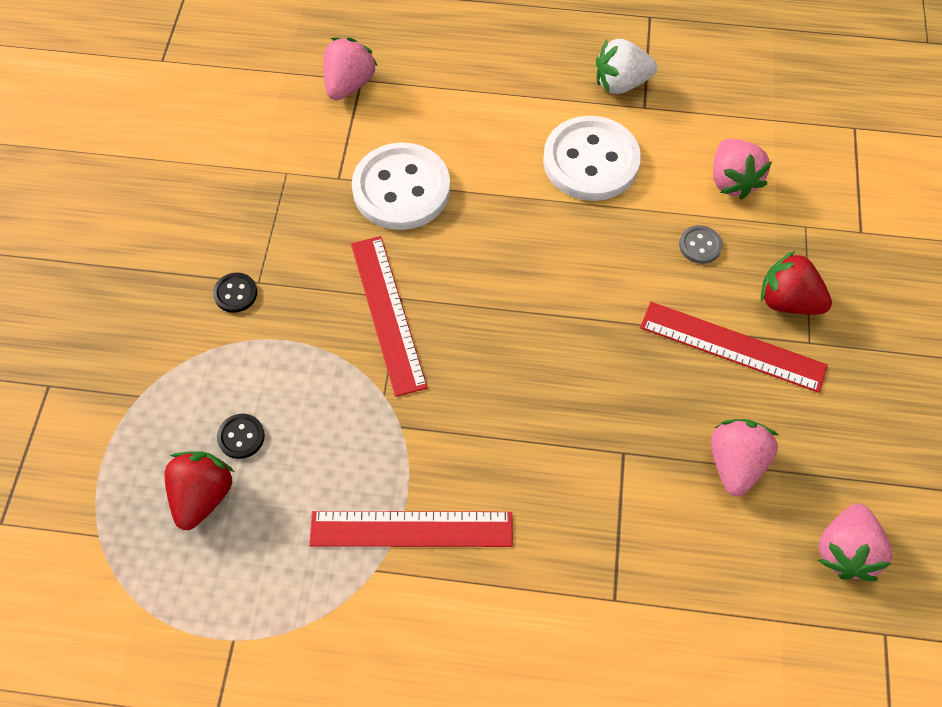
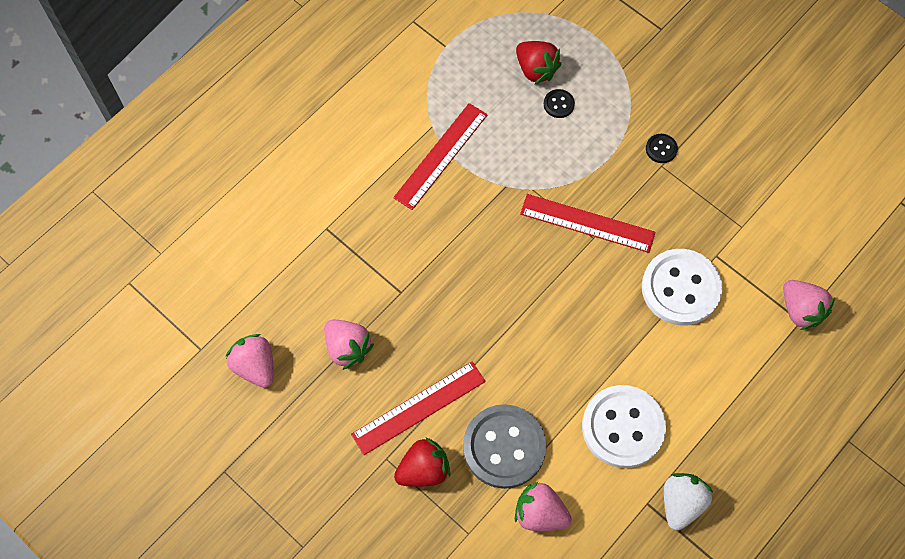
camera: 125 degrees right, 5 degrees up
(700, 245) = (504, 447): grey button -> grey button, size x2.39

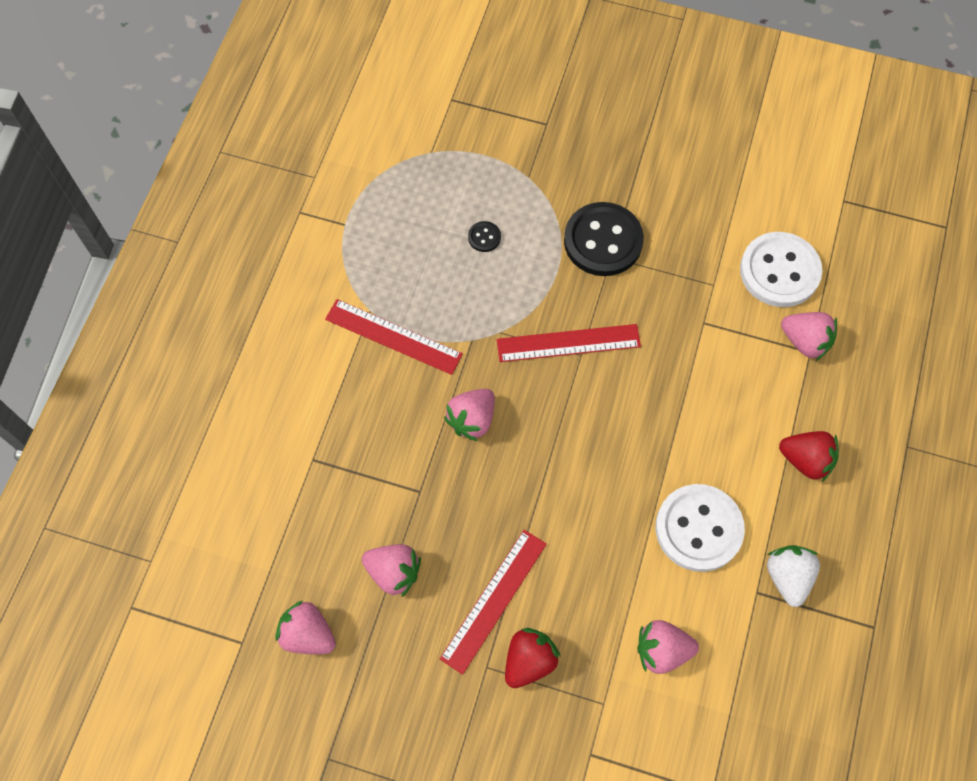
camera: 25 degrees left, 0 degrees up
(441, 156) = (393, 336): red ruler -> red ruler turned 75 degrees counterclockwise
(473, 252) = (472, 420): none -> pink strawberry
(504, 447) = (596, 601): grey button -> none
(536, 70) = (445, 212): red strawberry -> red strawberry (805, 460)
(661, 149) = (603, 241): black button -> black button, size x2.39
(680, 288) = (686, 368): white button -> white button (779, 271)

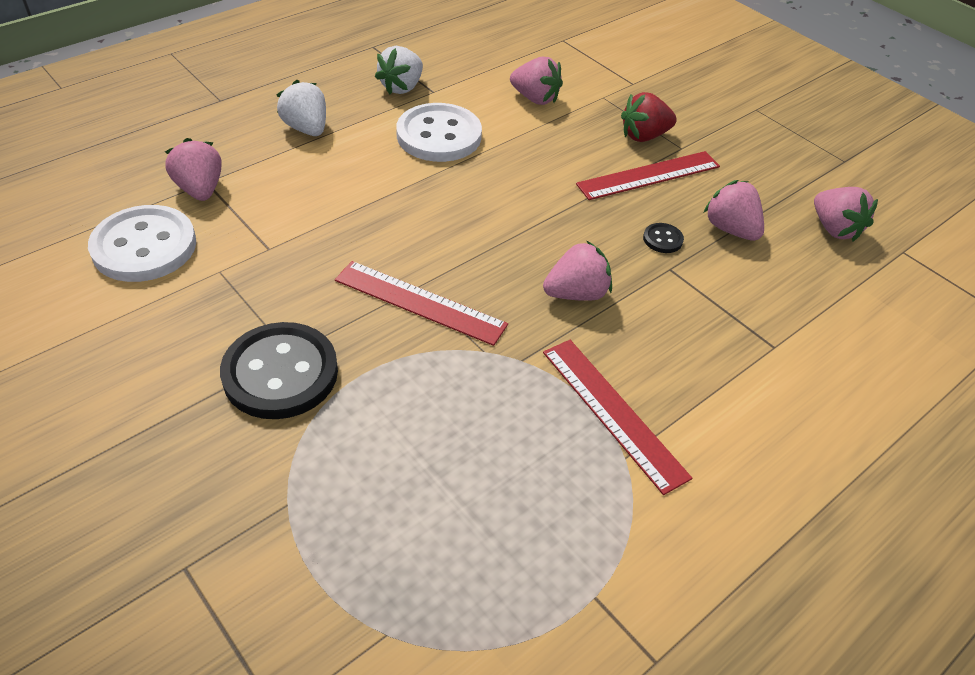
camera: 150 degrees left, 20 degrees down
(484, 237) = (414, 460): black button -> black button (662, 239)
(805, 460) = (306, 128): red strawberry -> white strawberry

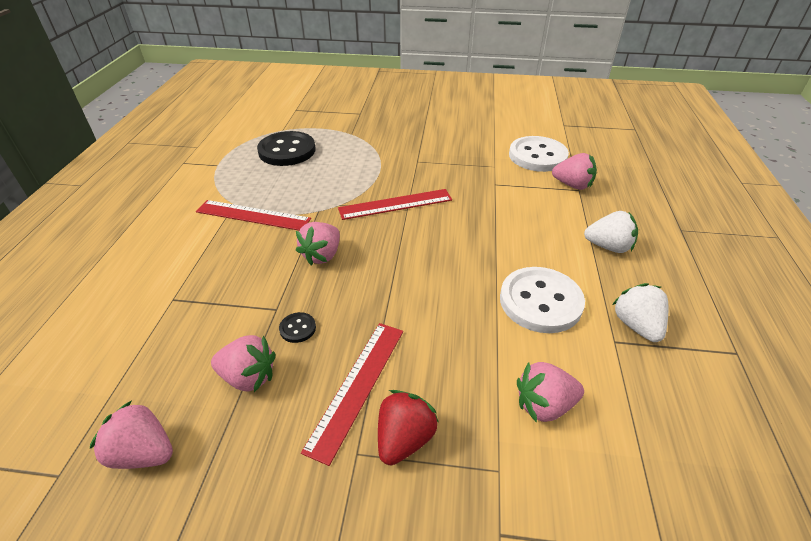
camera: 140 degrees right, 5 degrees down
(280, 373) = (409, 155): black button -> black button (287, 151)

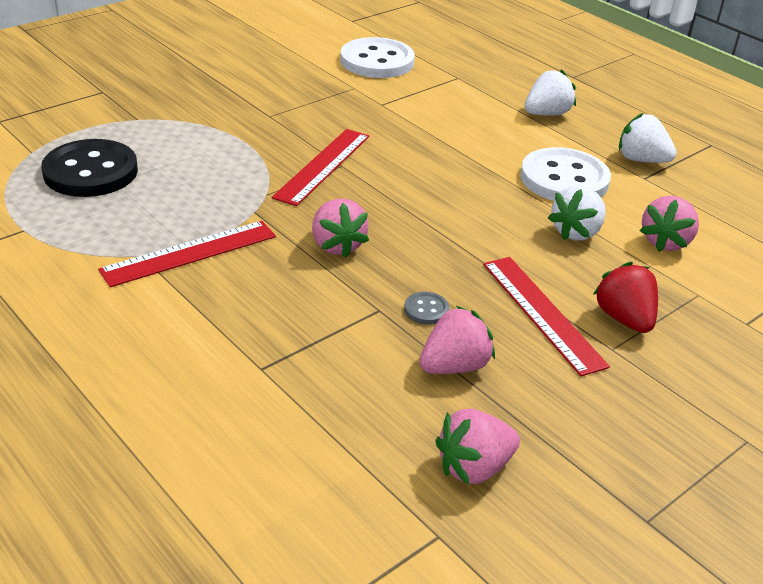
camera: 50 degrees left, 5 degrees down
(297, 328) = (426, 310): black button -> grey button
(482, 346) = (576, 232): none -> white strawberry
(572, 185) = (447, 75): pink strawberry -> none

